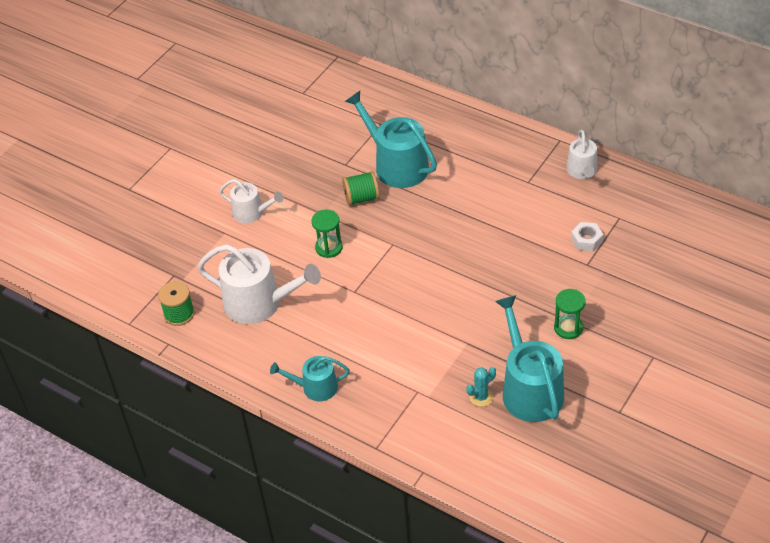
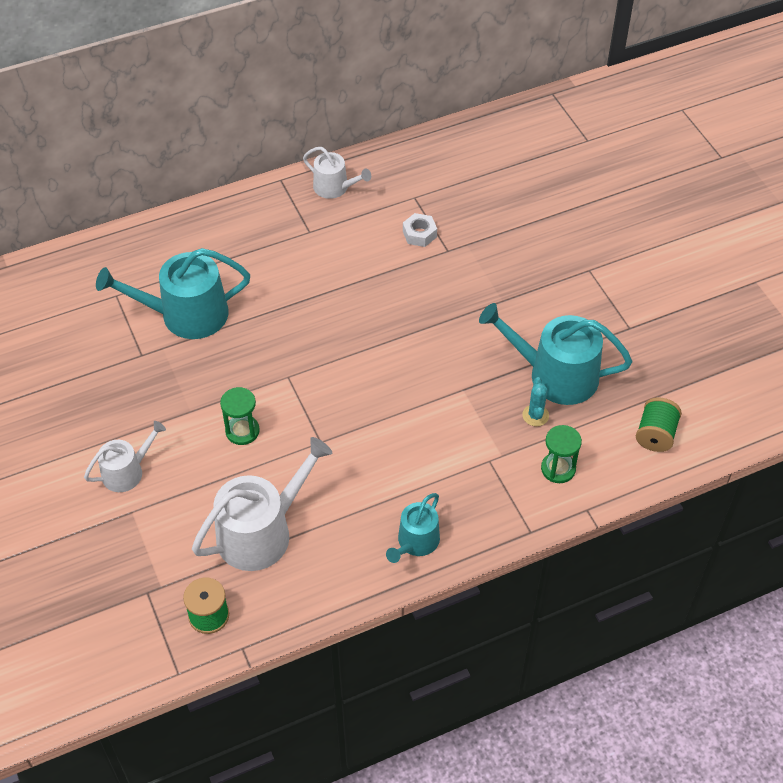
camera: 60 degrees left, 5 degrees up
(361, 198) = (202, 367): green spool -> green spool (655, 435)
(568, 328) = (509, 307): green hourglass -> green hourglass (558, 469)

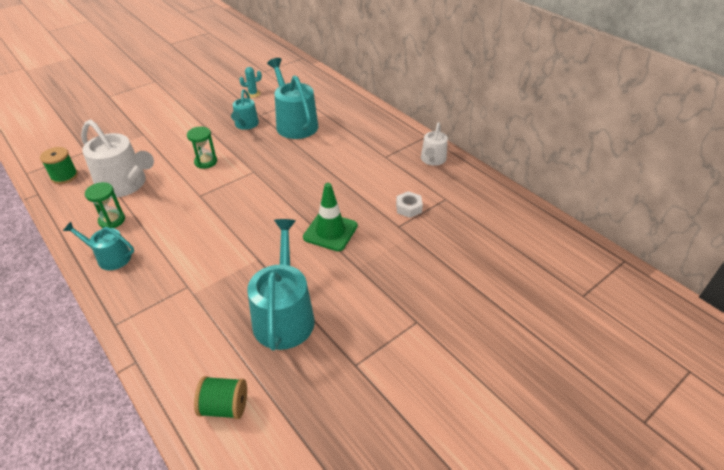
camera: 75 degrees right, 10 degrees down
(127, 471) = (172, 127): white watering can -> none
(162, 374) = (246, 125): none -> turquoise watering can
(437, 314) = (330, 231): none -> green traffic cone
(535, 415) = (237, 308): turquoise cactus -> turquoise cactus (253, 94)
(558, 469) = (180, 333): green hourglass -> green hourglass (112, 220)

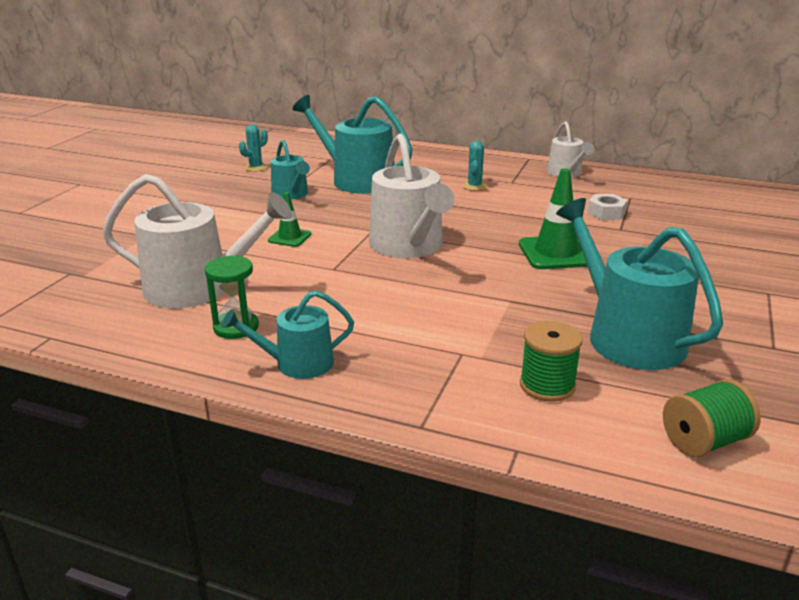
camera: 30 degrees left, 15 degrees down
(64, 176) = (73, 306): green spool -> green spool (547, 385)
(206, 162) = (289, 237): green hourglass -> green traffic cone
(257, 192) = (409, 246): none -> white watering can
(356, 153) = (474, 186): none -> turquoise cactus

